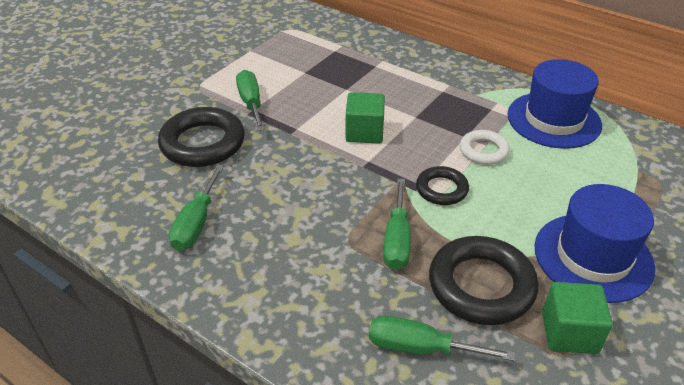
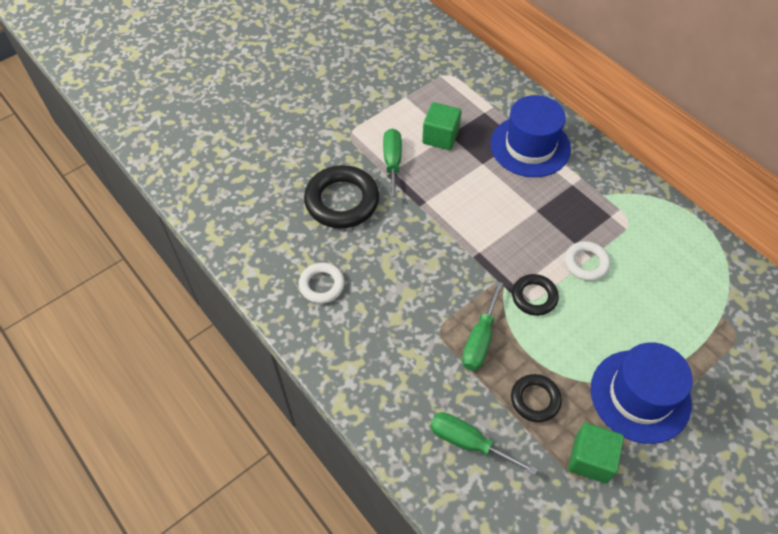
camera: 15 degrees right, 15 degrees up
(196, 223) = (322, 285): green screwdriver -> white ring
(364, 132) = (485, 219): green cube -> green cube (440, 137)
(481, 285) = (535, 400): black ring -> black ring, size x0.57
(553, 120) = (666, 241): blue hat -> blue hat (530, 146)

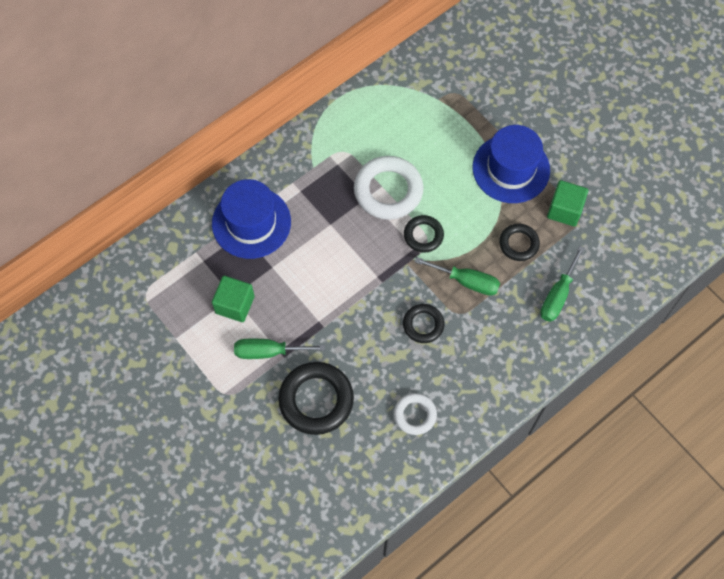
camera: 90 degrees left, 10 degrees up
(424, 294) = (423, 325): none -> black ring
(586, 263) = (388, 191): white ring -> white ring, size x1.75

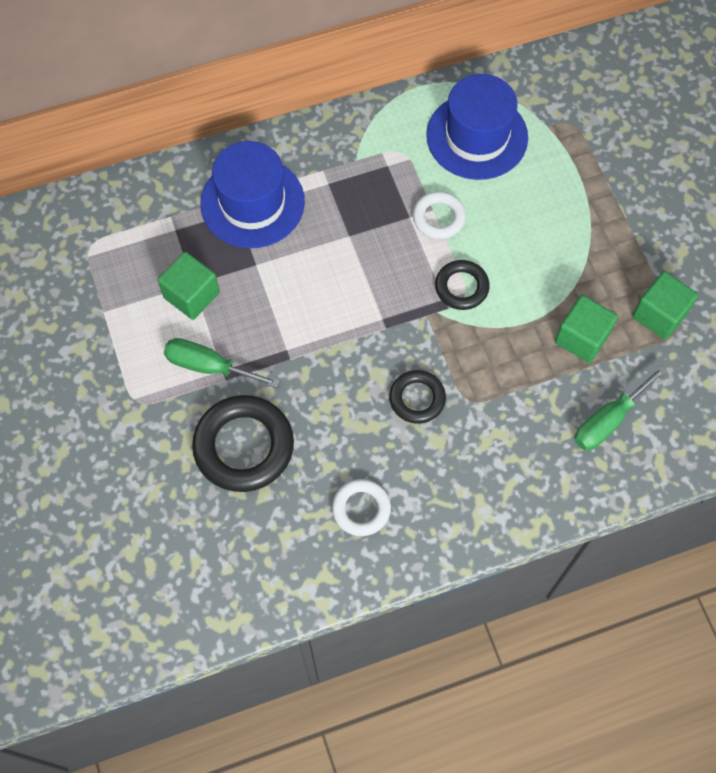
camera: 20 degrees right, 0 degrees up
(388, 191) = (438, 218): white ring -> white ring, size x0.57
(466, 281) = (495, 363): green screwdriver -> none
(511, 169) = (608, 240): blue hat -> blue hat (477, 136)
(518, 244) = (582, 338): black ring -> green cube

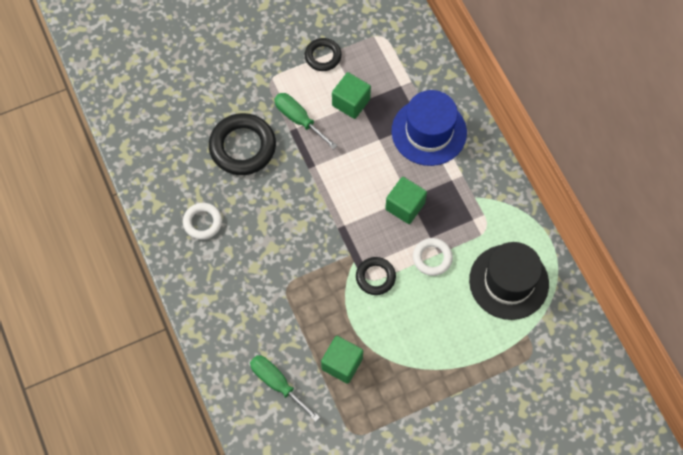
camera: 85 degrees right, 0 degrees up
(209, 366) = (298, 119): green screwdriver -> green screwdriver turned 60 degrees counterclockwise
(417, 399) = (284, 252): black ring -> black ring (323, 56)
(477, 136) = (508, 282): blue hat -> black hat
(659, 315) = (367, 421): green cube -> green cube (405, 206)

